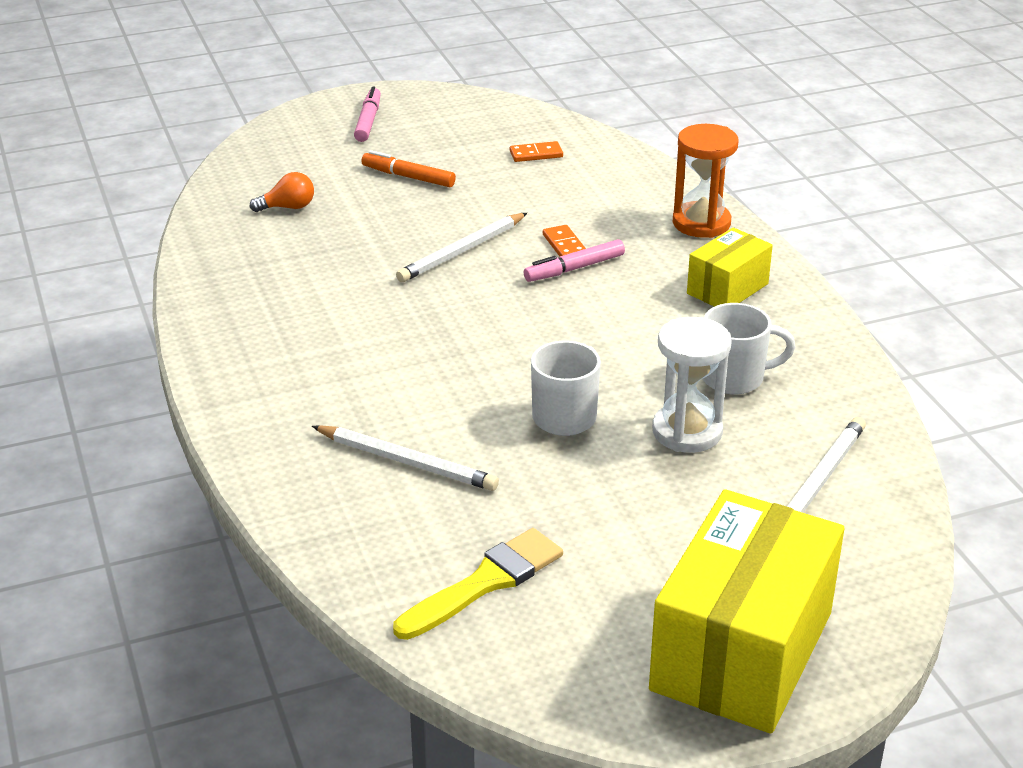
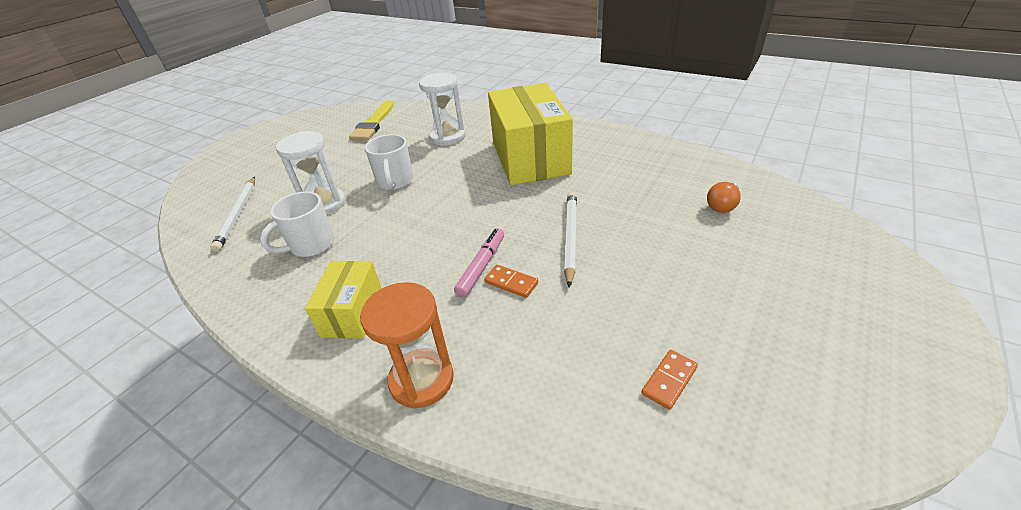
camera: 145 degrees right, 5 degrees up
(368, 121) = (863, 320): pink marker -> none
(407, 462) = (447, 137): white pencil -> white hourglass
(409, 177) = (710, 277): orange marker -> none
(742, 651) = (258, 146): yellow box -> yellow box (530, 158)

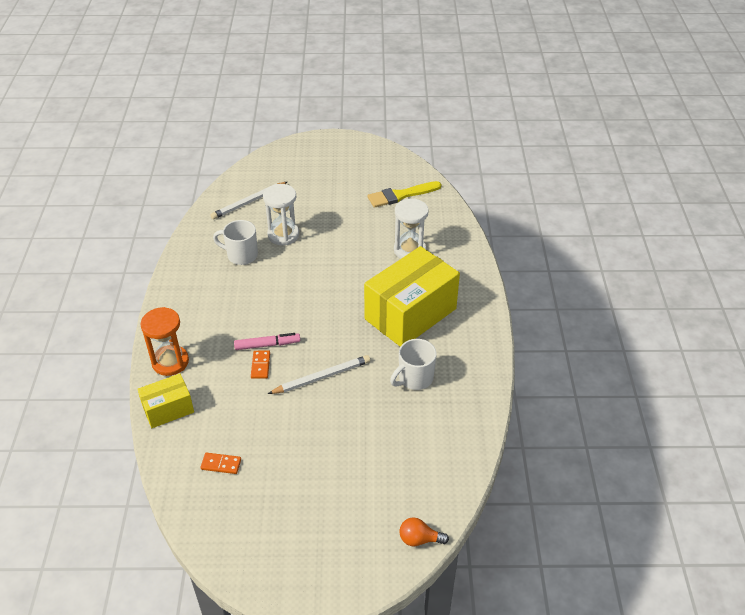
camera: 55 degrees right, 5 degrees up
(352, 313) = (199, 308): yellow box -> yellow box (168, 409)
(395, 182) = (330, 255): white mug -> white mug (414, 378)
(722, 206) = (413, 452): orange light bulb -> orange light bulb (419, 539)

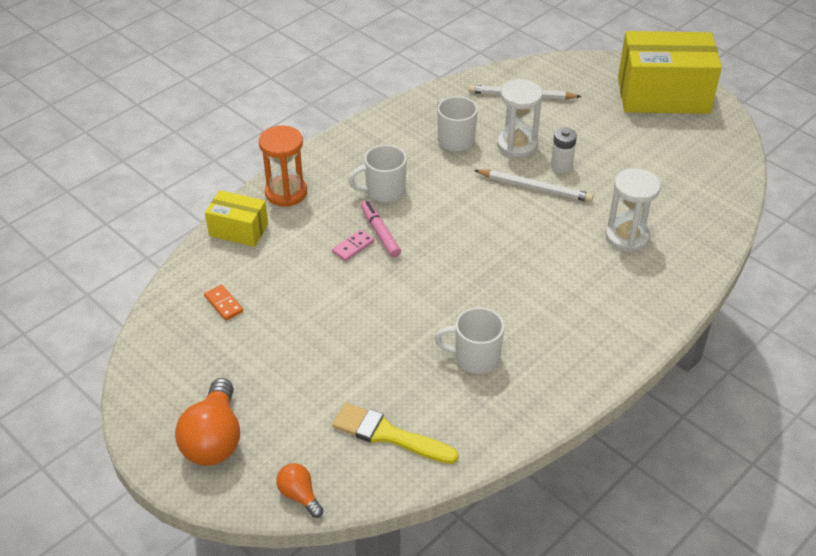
camera: 45 degrees right, 0 degrees up
(236, 317) = (384, 191): none -> white mug
(260, 365) = (353, 247): orange domino -> pink domino
(267, 345) = (380, 233): pink marker -> pink marker turned 150 degrees counterclockwise
(322, 377) = (392, 294): white pencil -> white pencil (535, 188)
(325, 231) = (561, 166): none -> white battery
(326, 552) = (214, 439): none -> orange light bulb
(400, 195) = (687, 178): yellow brush -> yellow brush (388, 435)
(410, 314) = (548, 297): yellow box -> yellow box (663, 95)

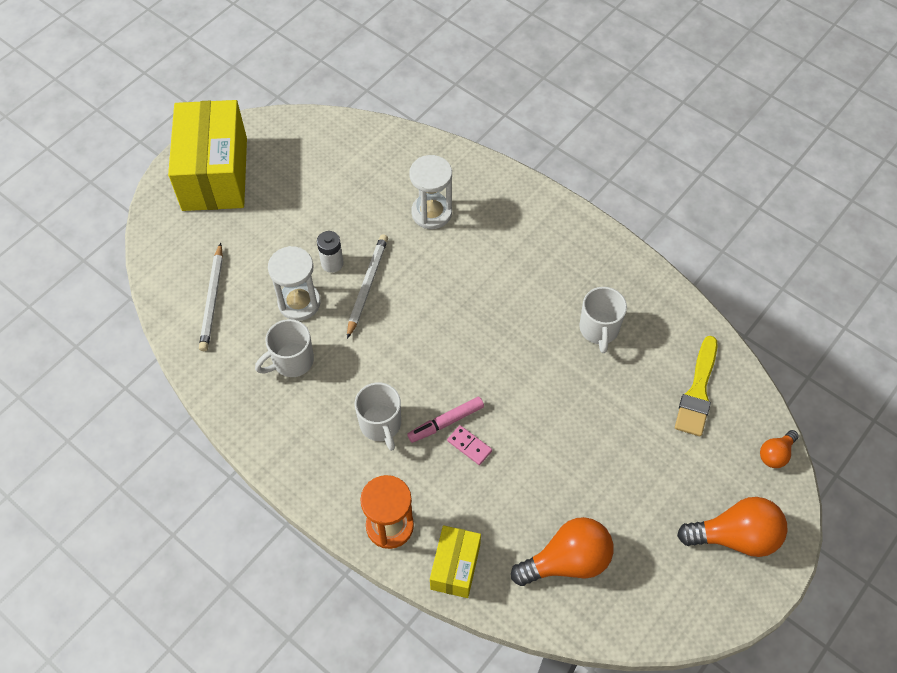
camera: 95 degrees left, 15 degrees up
(224, 304) = (567, 561): orange domino -> orange light bulb

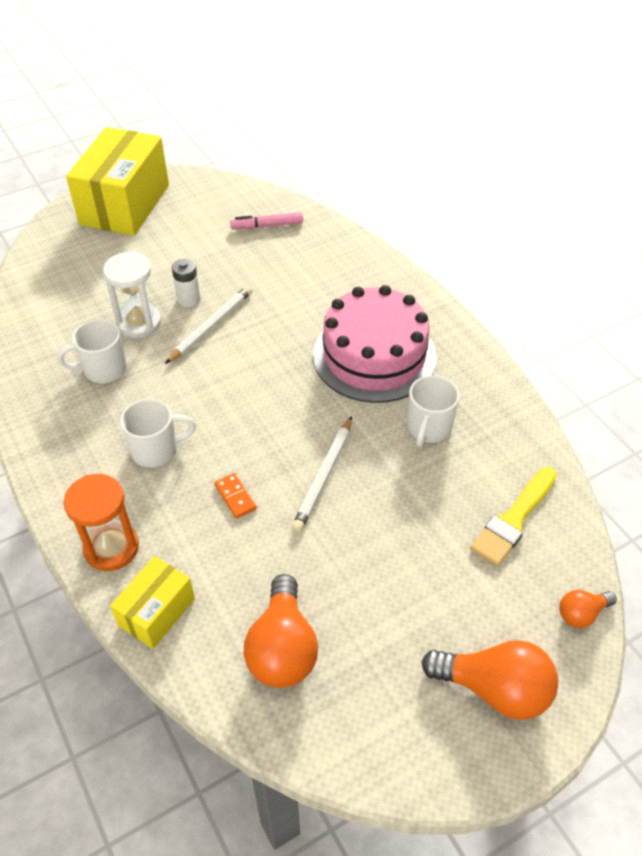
camera: 20 degrees right, 10 degrees down
(212, 299) = (62, 299): white pencil -> white pencil (324, 476)
(381, 424) = (156, 450): white mug -> white mug turned 105 degrees counterclockwise
(431, 213) = (306, 282): white hourglass -> none
(446, 422) = (223, 467): pink marker -> pink marker (267, 226)
(469, 446) = (235, 497): pink domino -> orange domino
(524, 272) = (374, 356): none -> pink cake
(567, 561) = (282, 648): orange light bulb -> orange light bulb turned 90 degrees clockwise

